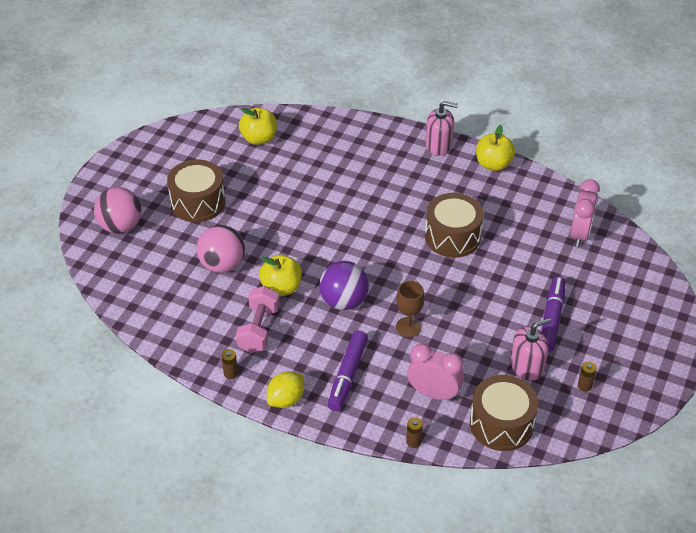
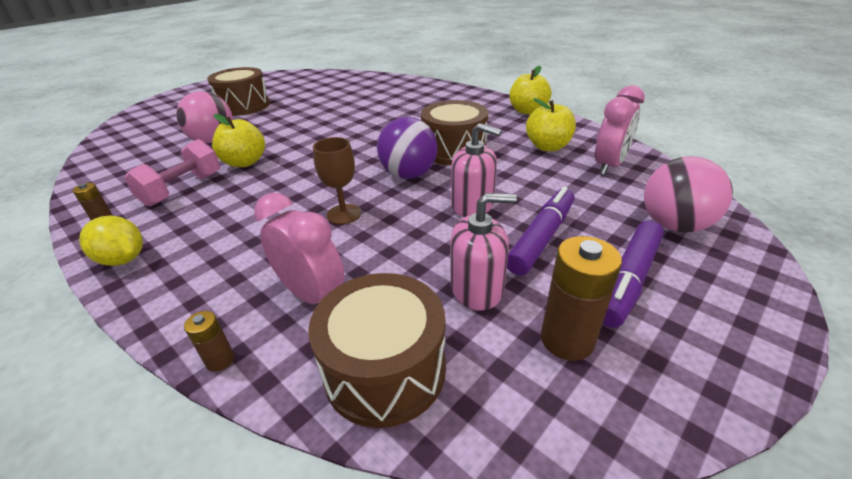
camera: 20 degrees right, 10 degrees down
(120, 226) = (169, 111): pink ball -> pink ball (673, 225)
(259, 139) = (331, 82): yellow apple -> yellow apple (547, 147)
(286, 399) = (123, 259): yellow lemon -> yellow lemon turned 60 degrees clockwise
(344, 301) = (294, 181): purple ball -> purple ball (409, 174)
(348, 375) = (224, 248): purple marker -> purple marker (629, 279)
(438, 145) = (480, 97): pink soap dispenser -> pink soap dispenser (472, 205)
(584, 386) = (567, 340): brown battery -> brown battery, size x1.94

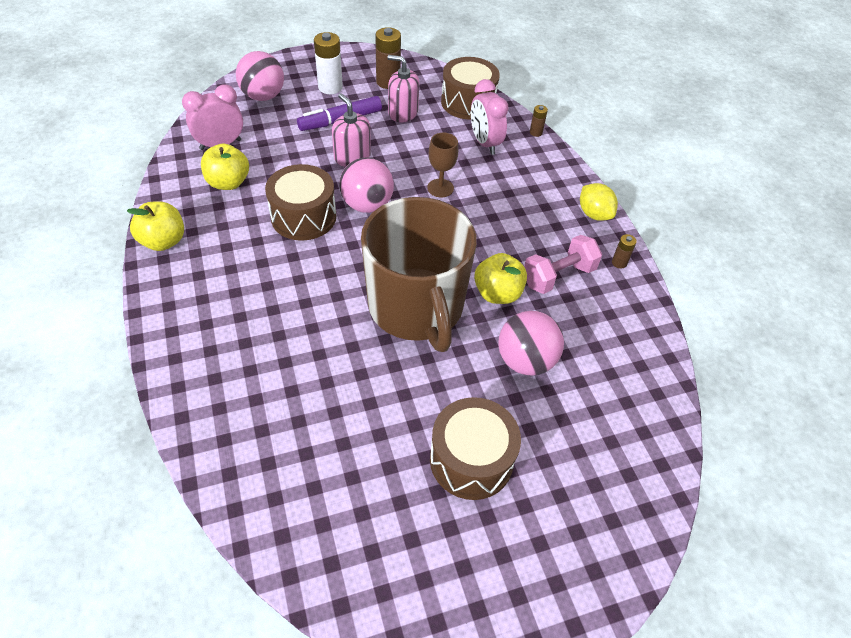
camera: 155 degrees left, 15 degrees up
(311, 138) = (416, 307): none -> brown mug
(409, 174) = (367, 205): purple ball -> pink ball
(629, 279) = (330, 87): purple marker -> white battery

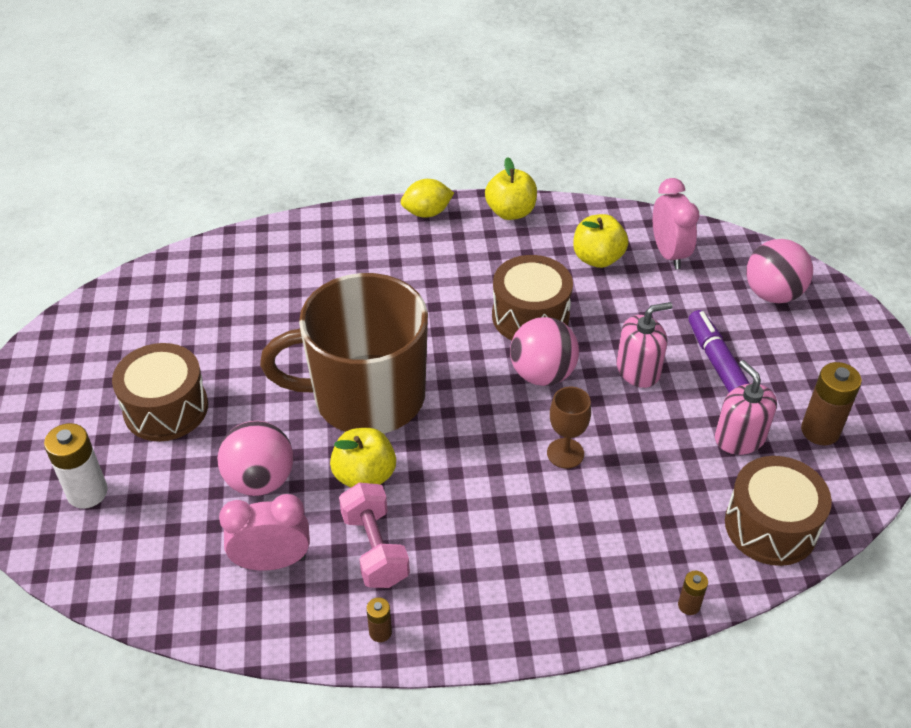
camera: 105 degrees right, 5 degrees down
(330, 87) = (799, 363): white battery -> white battery (87, 492)
(403, 113) = (739, 437): pink soap dispenser -> pink soap dispenser turned 60 degrees counterclockwise
(484, 143) = (662, 526): pink clock -> pink clock (272, 561)
(594, 214) = (484, 631): yellow lemon -> yellow lemon (427, 213)

